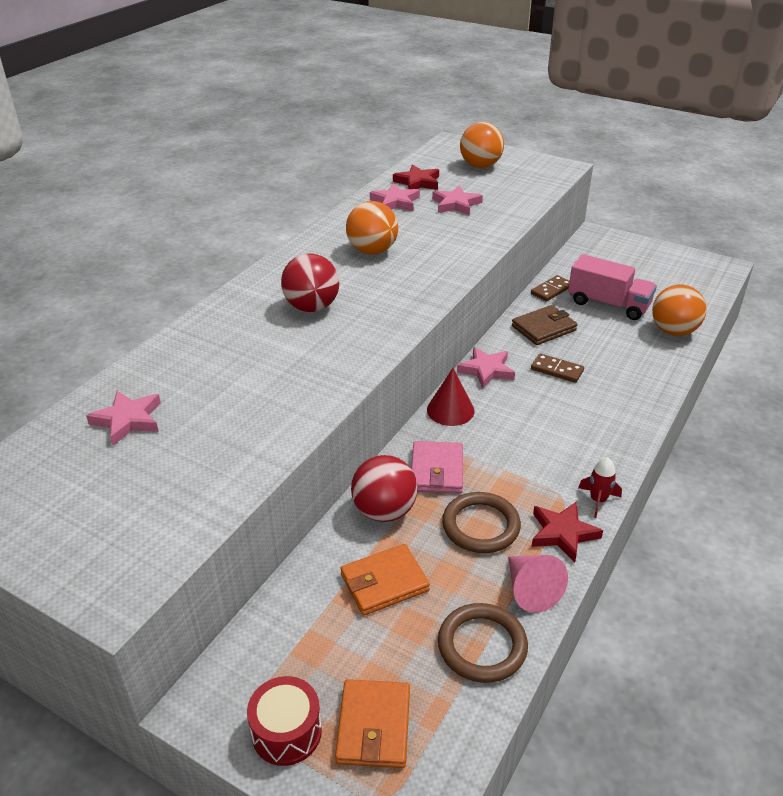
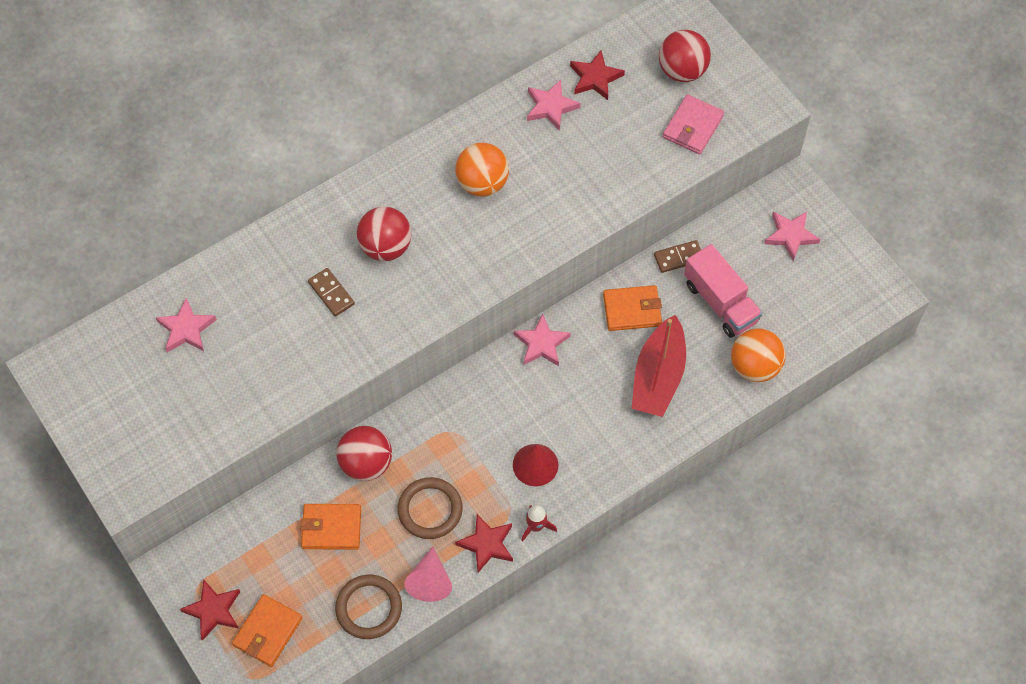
camera: 25 degrees right, 25 degrees up
(286, 732) = (213, 610): red drum -> red star
(437, 470) = (429, 441): pink wallet -> pink wallet (693, 127)
(450, 410) = (480, 379): red cone -> red cone (535, 465)
(456, 204) = (609, 135): pink star -> pink star (790, 236)
(480, 166) = (682, 71): orange ball -> red ball
(543, 328) = (632, 310): brown wallet -> orange wallet
(557, 370) = (605, 370): brown domino -> brown domino (331, 293)
(604, 360) = (658, 376): none -> red boat

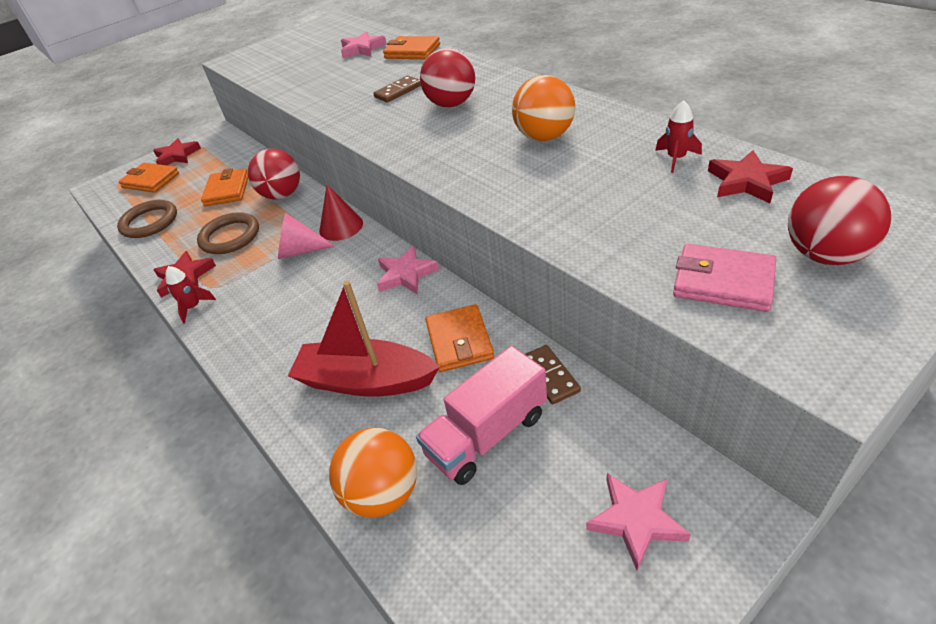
camera: 90 degrees right, 20 degrees down
(228, 274) = (412, 51): none -> orange wallet
(430, 581) = (161, 250): pink cone -> pink cone (300, 251)
(535, 465) = (262, 294): red cone -> red cone (341, 226)
(551, 107) = (676, 158): pink star -> red rocket

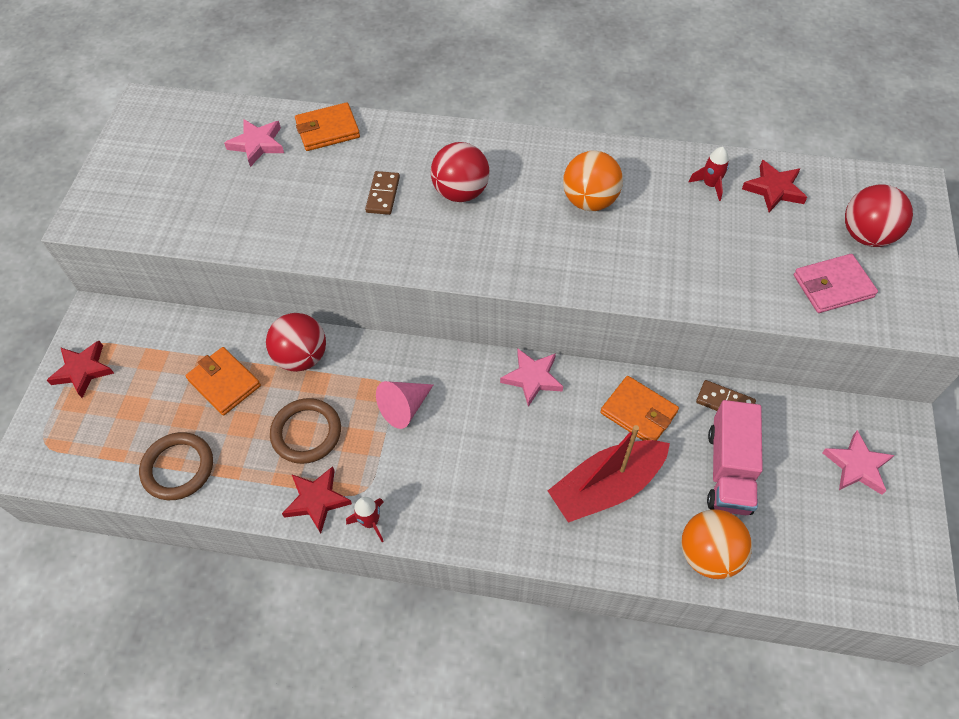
camera: 45 degrees left, 15 degrees up
(151, 180) = (95, 419): orange wallet -> none
(341, 226) = (414, 361): red cone -> none

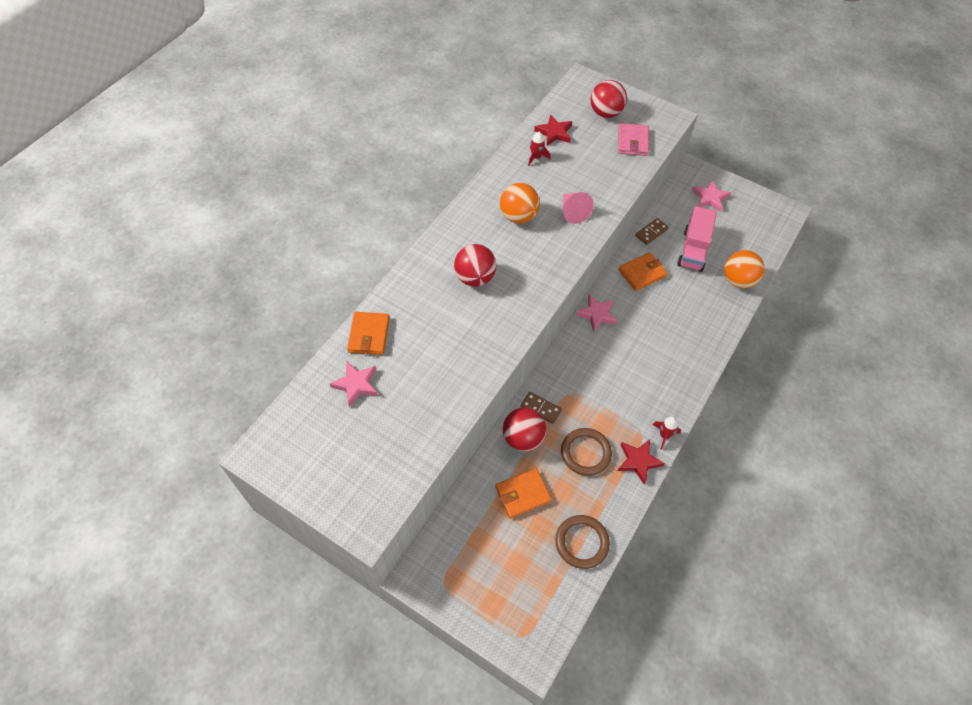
camera: 70 degrees left, 0 degrees up
(83, 370) = (466, 595): red star -> none
(383, 194) = (453, 321): brown domino -> brown domino (540, 408)
(404, 408) = (590, 390): pink cone -> pink cone (573, 212)
(606, 487) = (683, 308): red boat -> none
(729, 470) = (693, 250): pink truck -> pink truck turned 75 degrees clockwise

